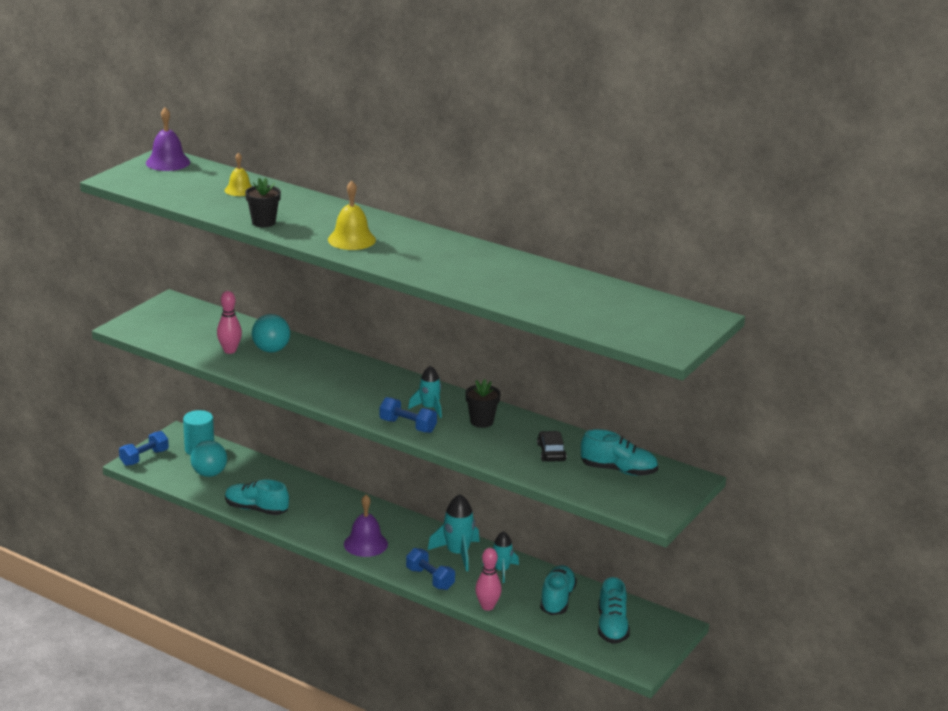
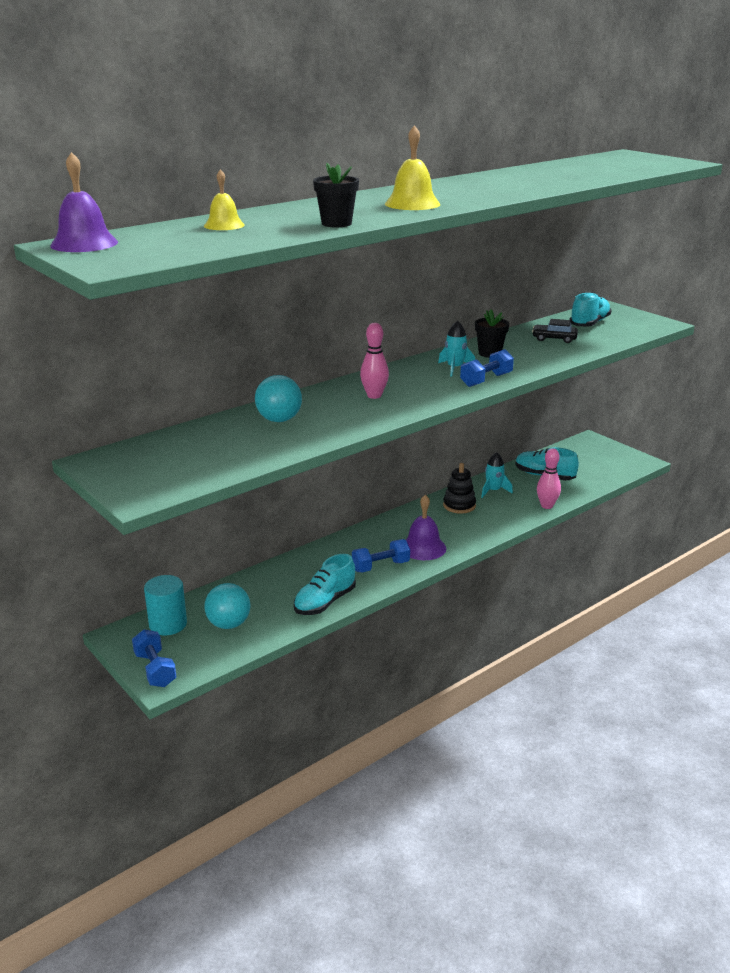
camera: 70 degrees left, 0 degrees up
(230, 350) = (262, 441): pink bowling pin -> pink bowling pin (374, 396)
(430, 579) = (495, 525): blue dumbbell -> blue dumbbell (380, 566)
(457, 553) = (459, 505): turquoise rocket -> black stacking toy
(612, 627) = (587, 462): turquoise shoe -> none

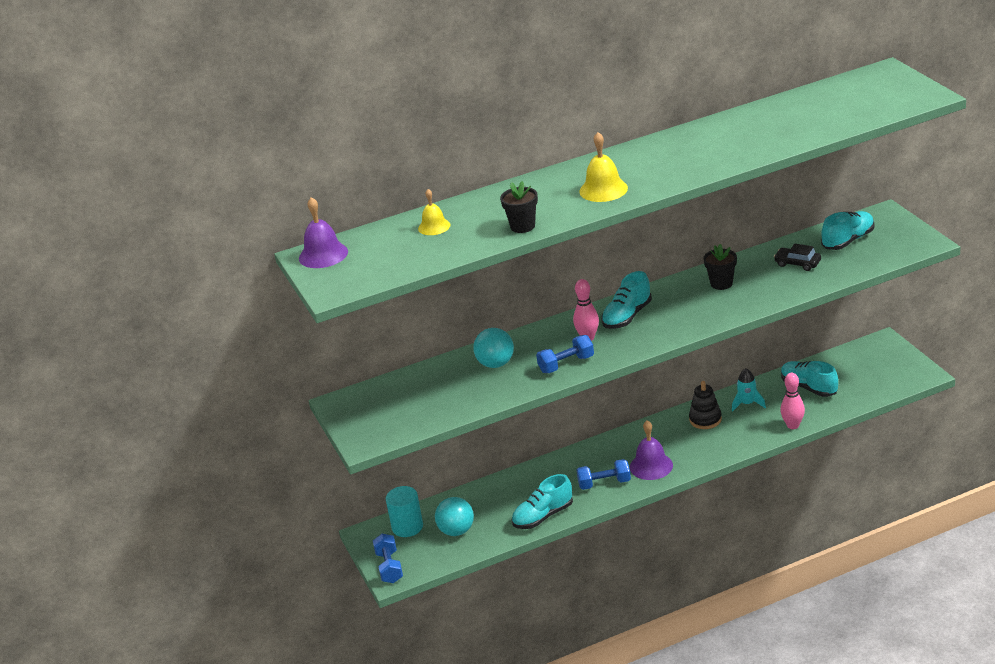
camera: 20 degrees right, 5 degrees up
(407, 379) = (627, 316): none -> turquoise shoe
(455, 368) = (677, 304): turquoise rocket -> none
(486, 380) = (698, 322): blue dumbbell -> blue dumbbell (566, 364)

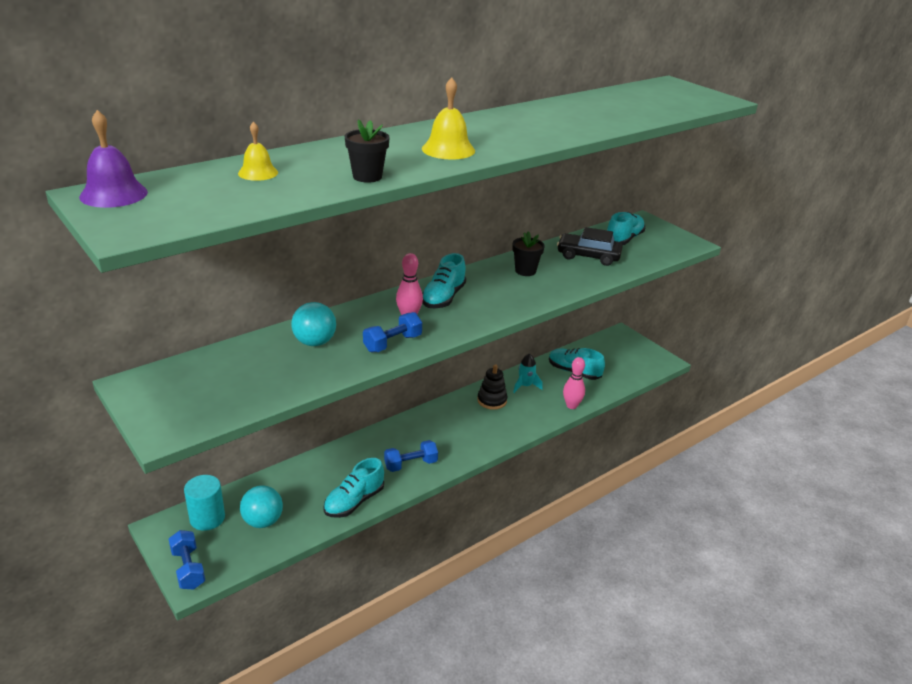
camera: 20 degrees left, 0 degrees up
(651, 466) = (452, 446): purple bell -> none
(797, 263) = (588, 256): black car -> black car, size x1.53

